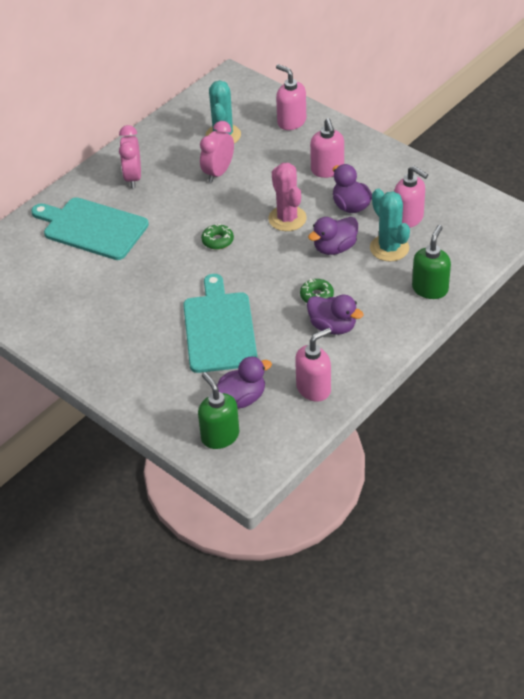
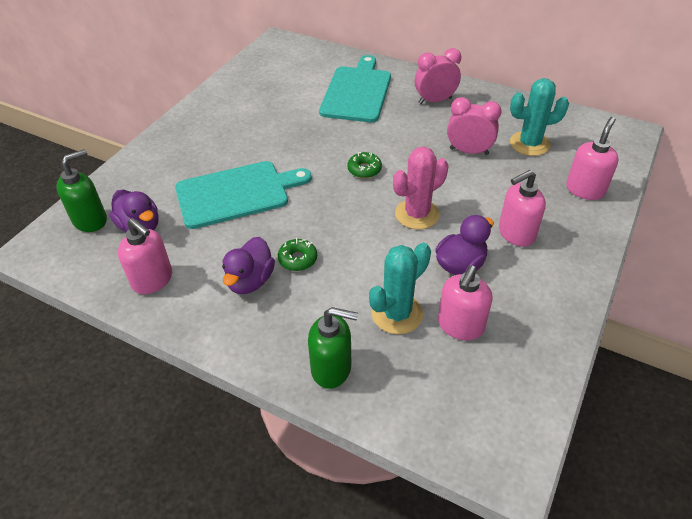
camera: 75 degrees right, 0 degrees up
(335, 248) = (381, 262): purple duck -> none

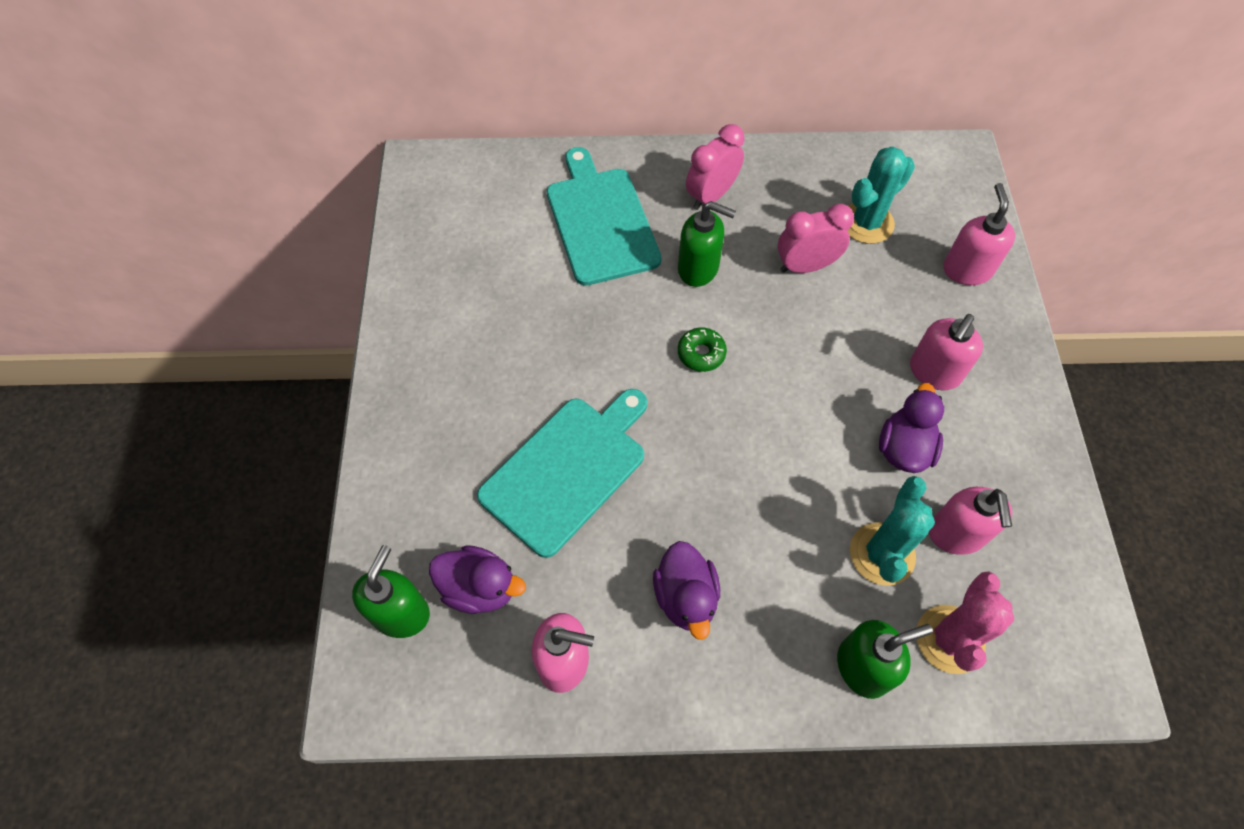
camera: 30 degrees left, 15 degrees up
(298, 259) = (718, 535): green donut -> none
(397, 130) = (698, 268): none -> green soap dispenser
(417, 214) = (809, 396): pink cactus -> pink cactus (949, 639)

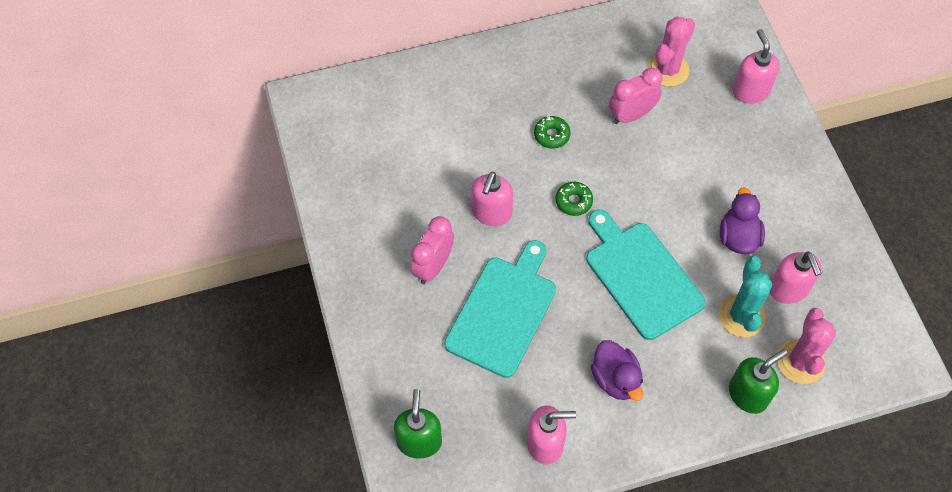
camera: 15 degrees left, 0 degrees up
(479, 588) = (469, 410): purple duck -> none
(600, 221) = (464, 114): turquoise cutting board -> turquoise cutting board (641, 276)
(698, 268) = (551, 135): green soap dispenser -> green donut
(711, 195) = (543, 73): pink clock -> pink clock (433, 266)
(867, 223) = (667, 70): turquoise cactus -> pink cactus
(934, 372) = (745, 176): pink soap dispenser -> pink soap dispenser (491, 213)

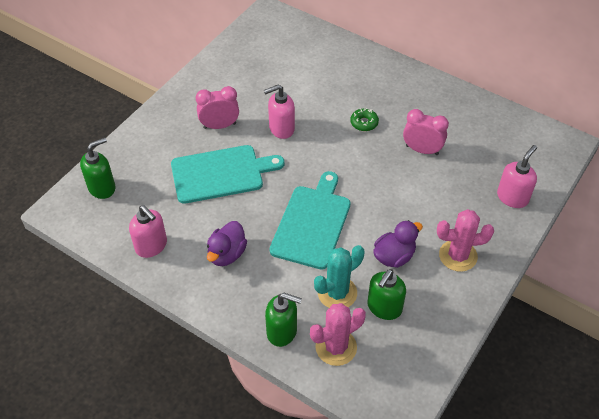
camera: 50 degrees right, 10 degrees down
(573, 201) = (329, 160): green donut -> none
(667, 70) = (476, 147): pink cactus -> pink cactus (458, 256)
(788, 289) = (384, 307): pink soap dispenser -> green soap dispenser

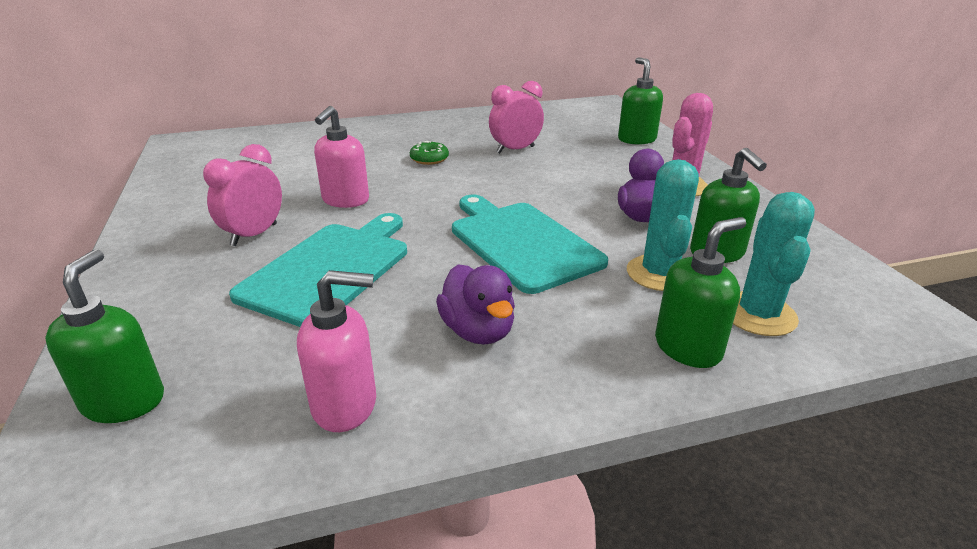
camera: 50 degrees left, 20 degrees down
(336, 347) = (758, 314): pink cactus -> turquoise cactus
(512, 197) = (636, 139): pink soap dispenser -> green soap dispenser

